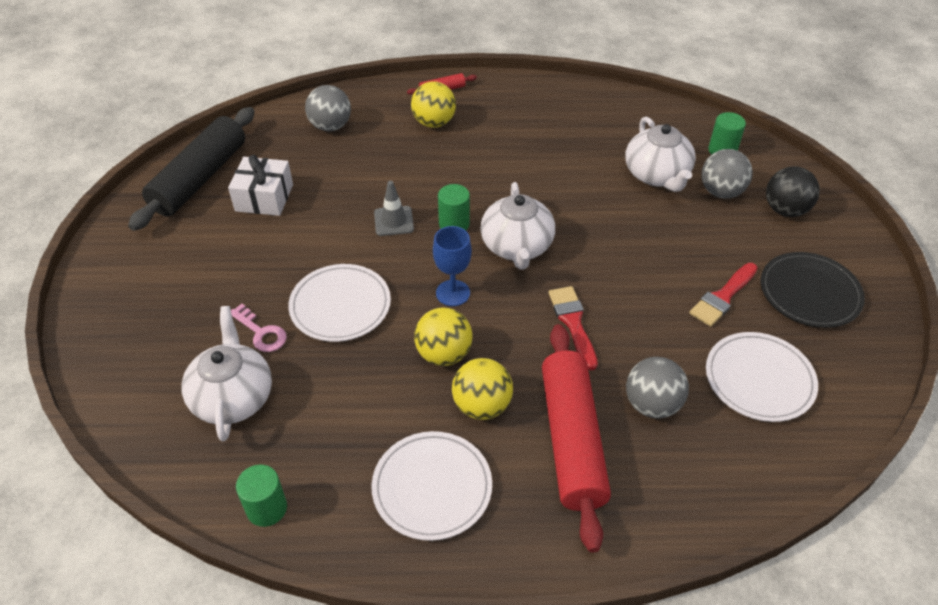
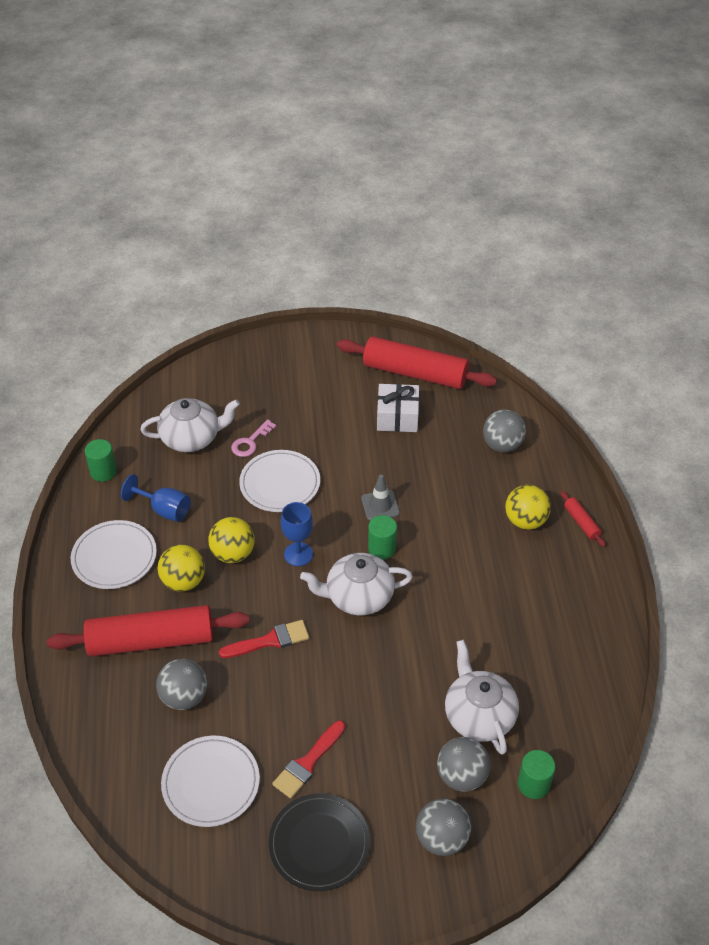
camera: 85 degrees right, 0 degrees up
(199, 178) = (415, 373): black rolling pin -> red rolling pin
(358, 428) = (164, 510): none -> blue goblet
(657, 175) = (479, 715): white teapot -> white teapot turned 90 degrees clockwise
(722, 297) = (308, 762): red brush -> red brush turned 90 degrees counterclockwise
(785, 210) = (442, 838): black ball -> grey ball

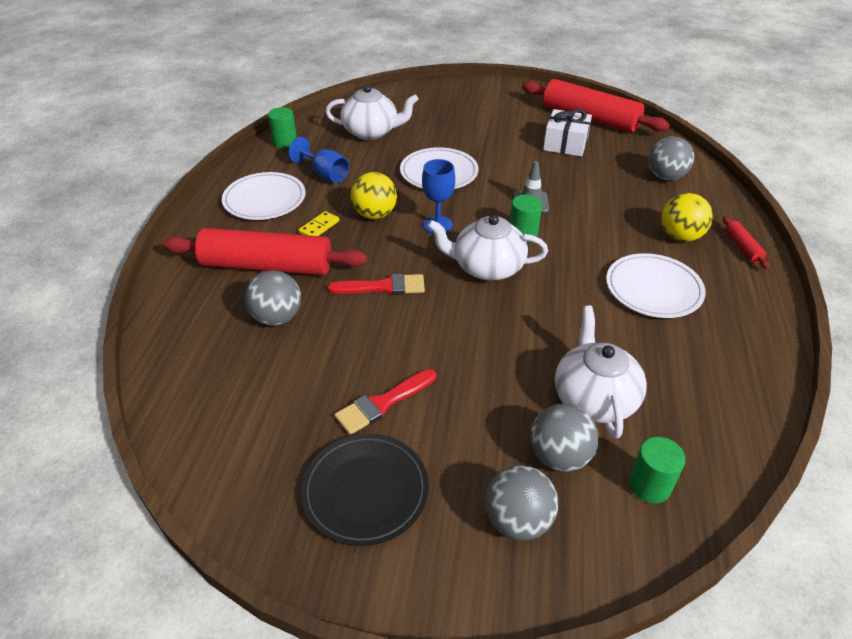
camera: 15 degrees right, 5 degrees down
(183, 581) = (319, 227): yellow ball -> yellow domino
(211, 783) = (269, 400): white plate -> white plate (653, 289)
(250, 442) = (423, 141): pink key -> none

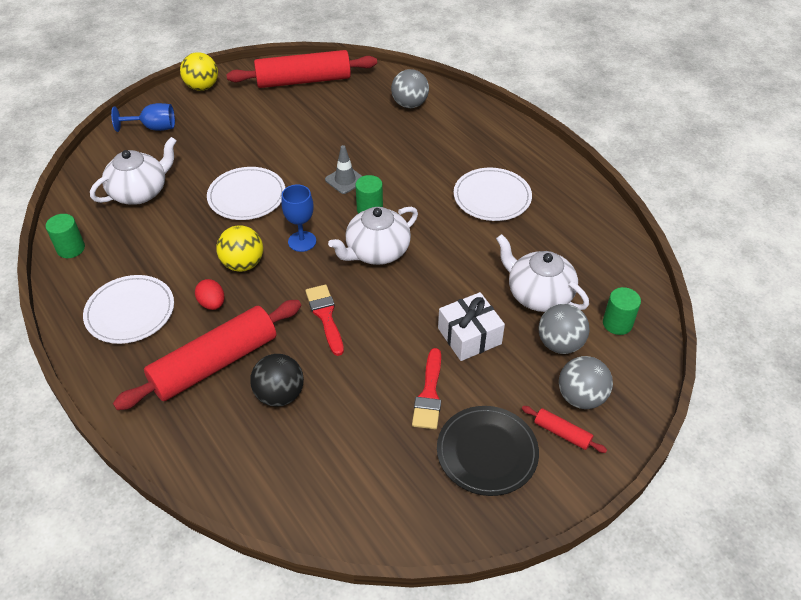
camera: 45 degrees left, 5 degrees up
(277, 317) = (280, 394): grey ball -> black ball
(319, 227) = (212, 304): yellow domino -> red egg
(325, 174) = (153, 256): blue goblet -> blue goblet (153, 128)
(383, 287) = (325, 316): red brush -> red brush turned 60 degrees counterclockwise
(565, 144) = (312, 114): white gift -> white gift (469, 336)
(680, 236) = (467, 147): yellow ball -> yellow ball (202, 87)
(742, 247) = (509, 133): red rolling pin -> red rolling pin (562, 433)

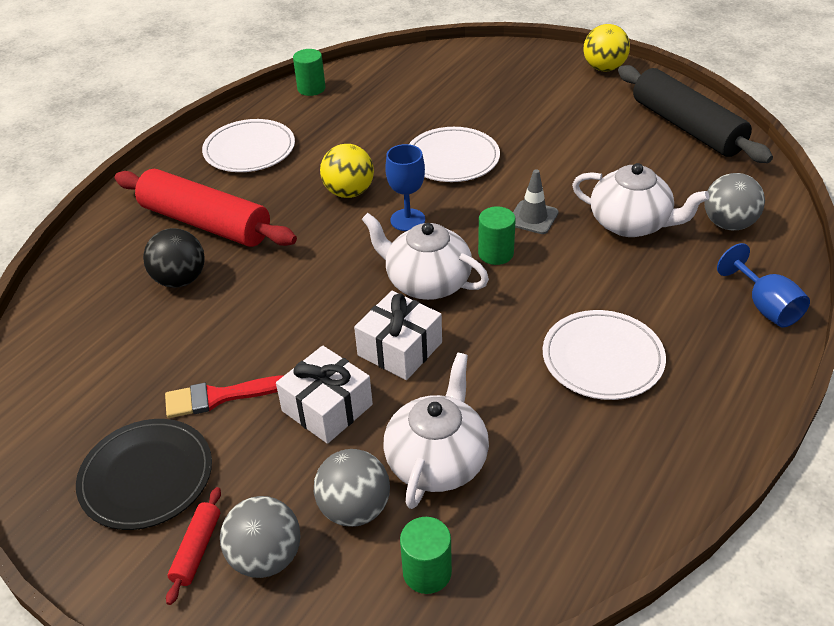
camera: 70 degrees right, 5 degrees down
(140, 192) = (411, 94): white teapot -> white teapot (631, 223)
(153, 128) = (511, 66): blue goblet -> blue goblet (765, 306)
(212, 304) = (283, 193): red egg -> none
(303, 80) = (687, 127): red rolling pin -> black rolling pin
(325, 316) = (303, 275): red brush -> none
(434, 284) = (400, 349): none -> white gift

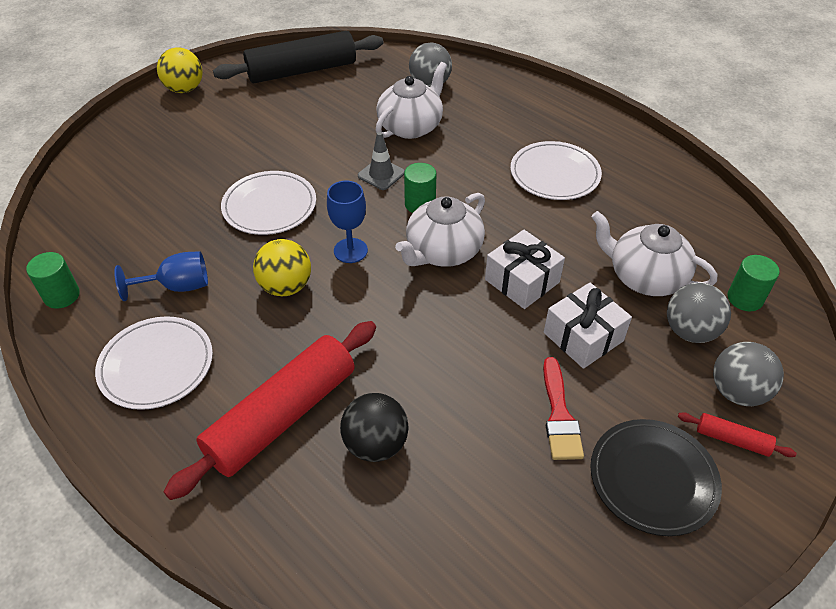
camera: 80 degrees left, 5 degrees up
(765, 306) = (520, 93): blue goblet -> blue goblet (177, 286)

